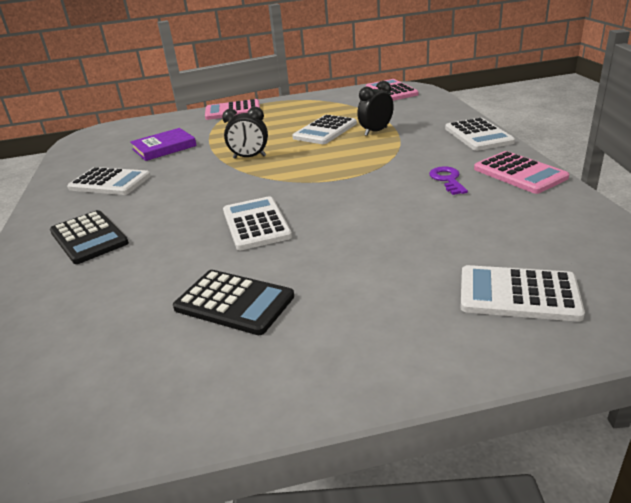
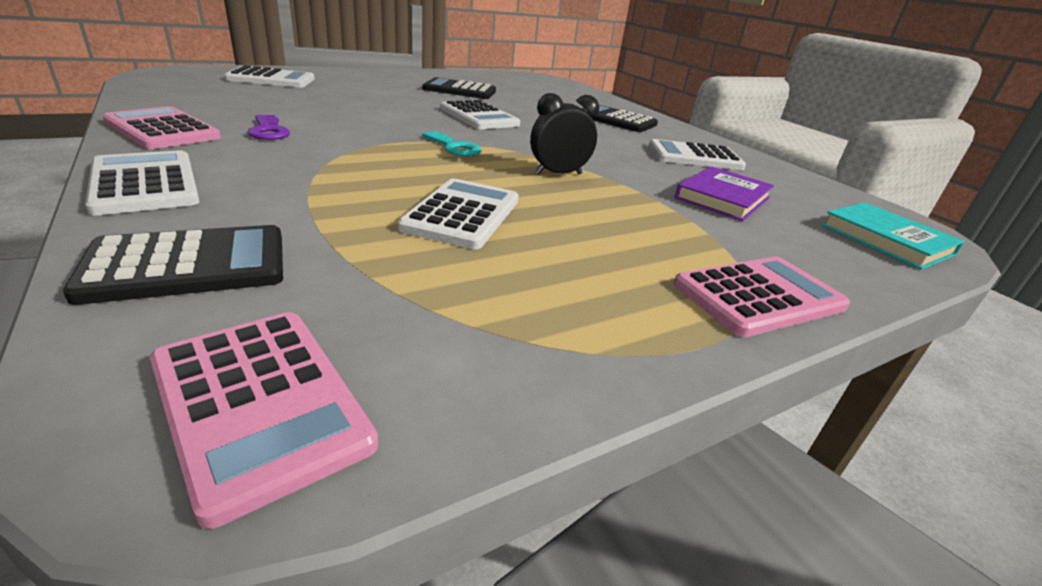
camera: 155 degrees right, 0 degrees up
(121, 131) = (886, 240): none -> turquoise book
(306, 175) = (454, 147): none -> turquoise key
(376, 131) = (354, 205): black clock -> none
(428, 110) = (188, 265): none -> black calculator

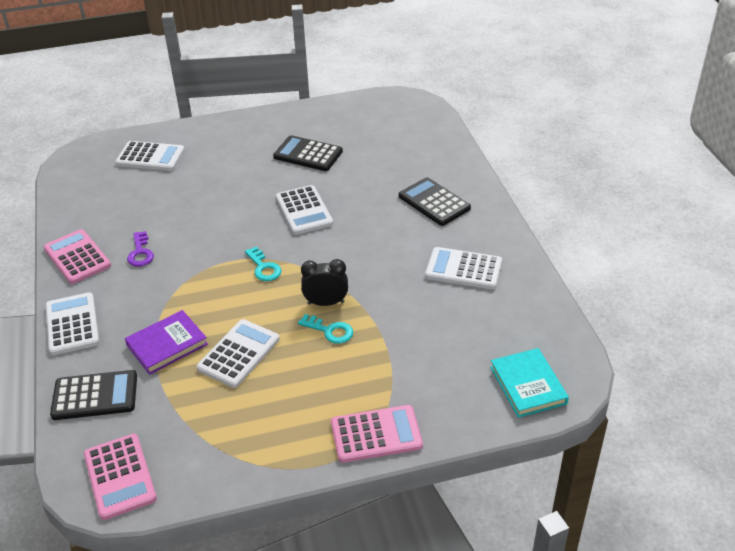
camera: 20 degrees right, 10 degrees up
(584, 195) = (330, 331): none -> turquoise key
(722, 198) = (437, 332): purple book -> purple book (167, 344)

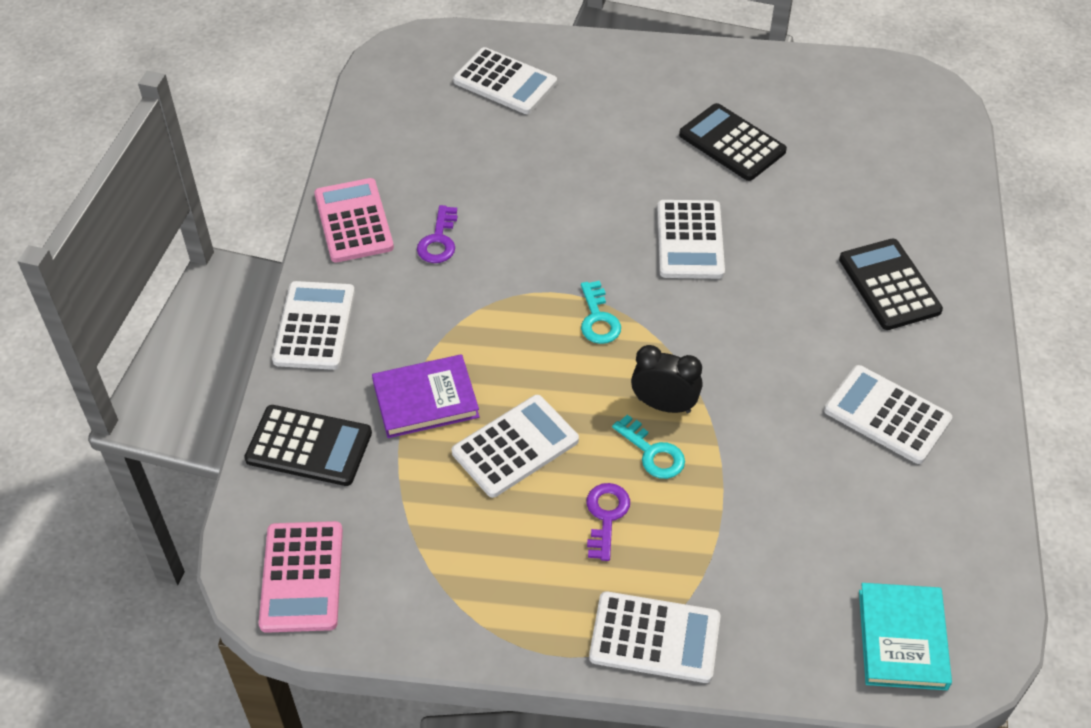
camera: 20 degrees right, 10 degrees up
(315, 375) = (606, 516): none -> purple key
(376, 434) = (655, 638): pink calculator -> white calculator

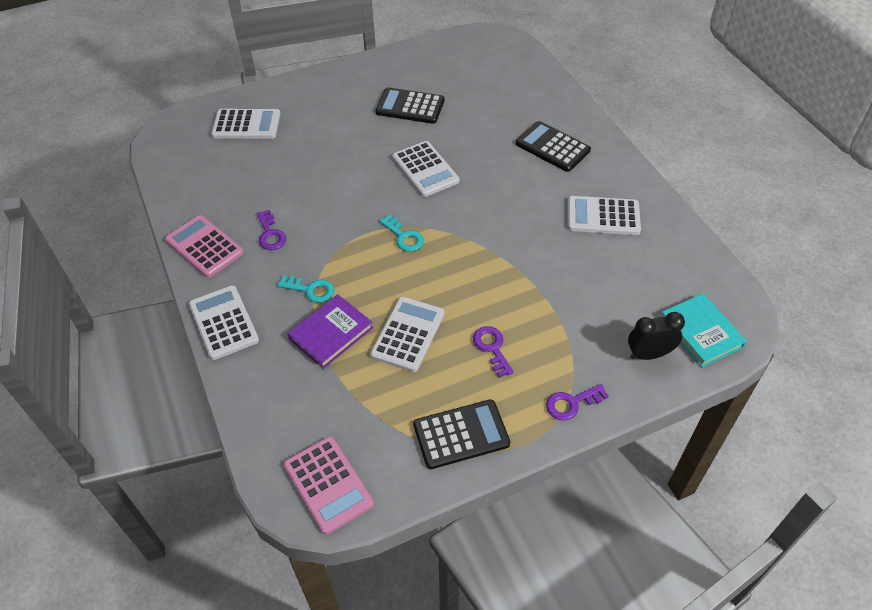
camera: 30 degrees left, 0 degrees up
(309, 446) = (273, 399): black calculator -> black calculator (461, 434)
(653, 453) = (492, 298): turquoise key -> turquoise key (311, 290)
(655, 638) = (571, 403): white calculator -> purple key
(664, 405) = (478, 268): black clock -> black clock (649, 354)

